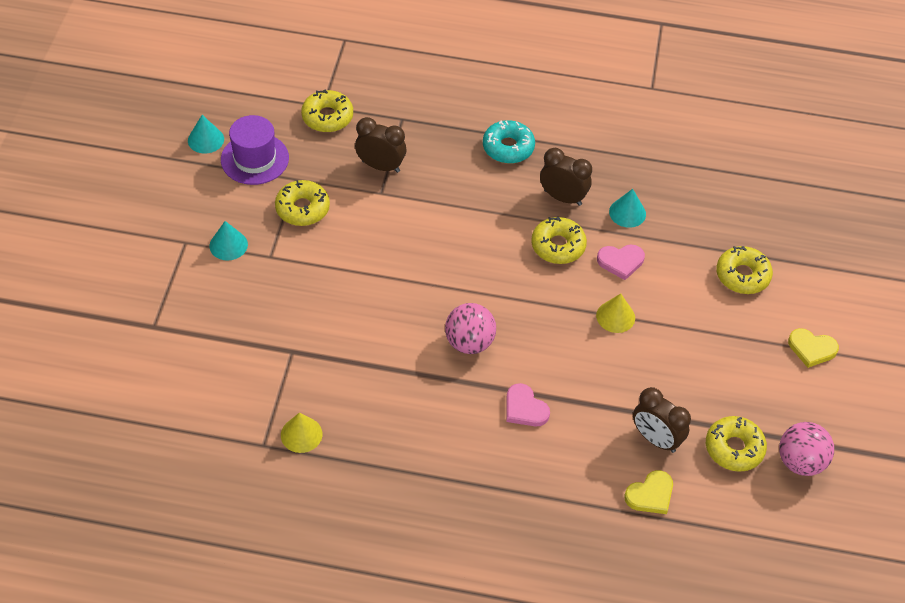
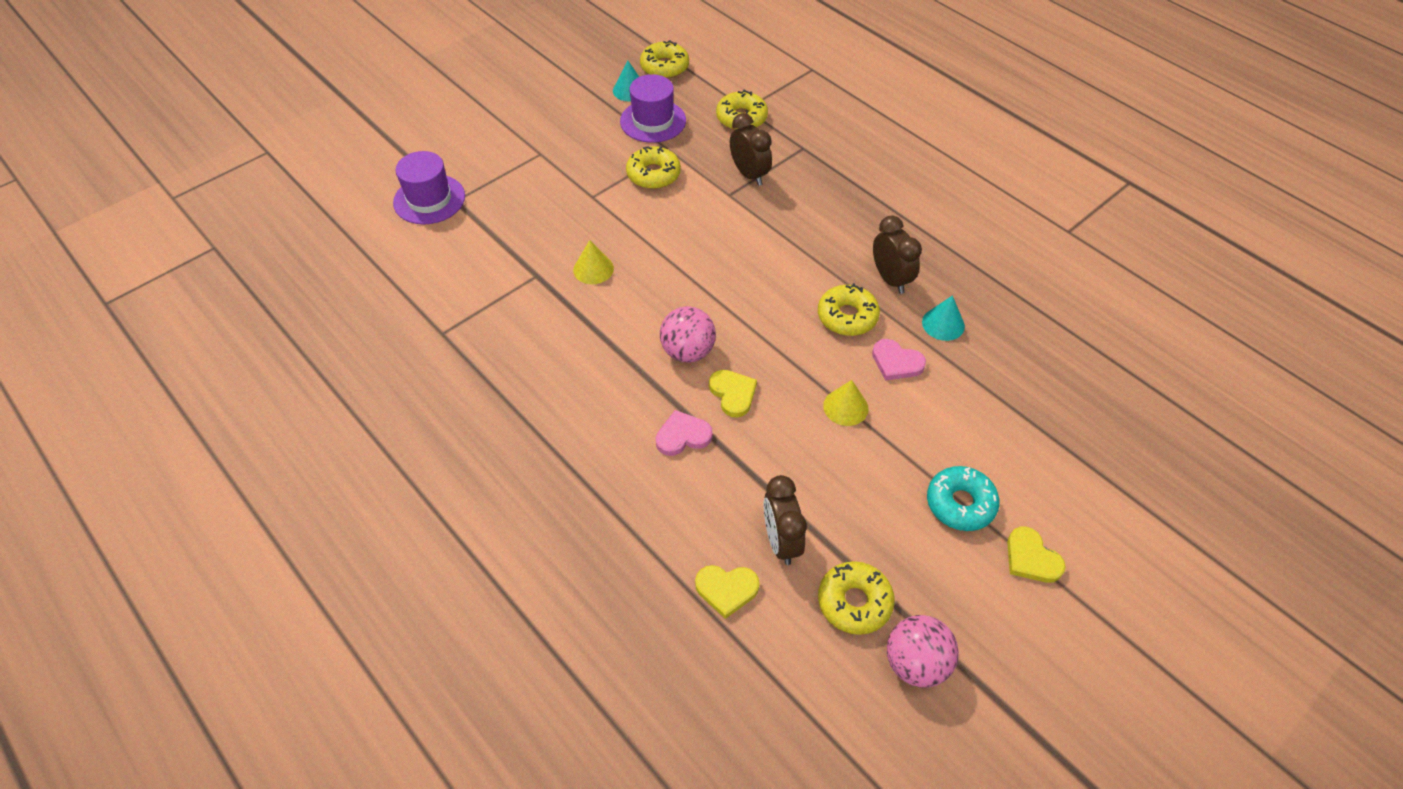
camera: 40 degrees right, 0 degrees up
(128, 339) = (429, 199): none -> purple hat
(228, 245) = (569, 172): turquoise cone -> none
(301, 434) = (478, 342): yellow cone -> yellow cone (593, 269)
(508, 147) = (877, 214): turquoise donut -> turquoise donut (960, 504)
(525, 408) = (682, 436): pink heart -> pink heart turned 75 degrees clockwise
(531, 355) = (733, 394): none -> yellow heart
(742, 275) = (1015, 444): yellow donut -> yellow donut (664, 67)

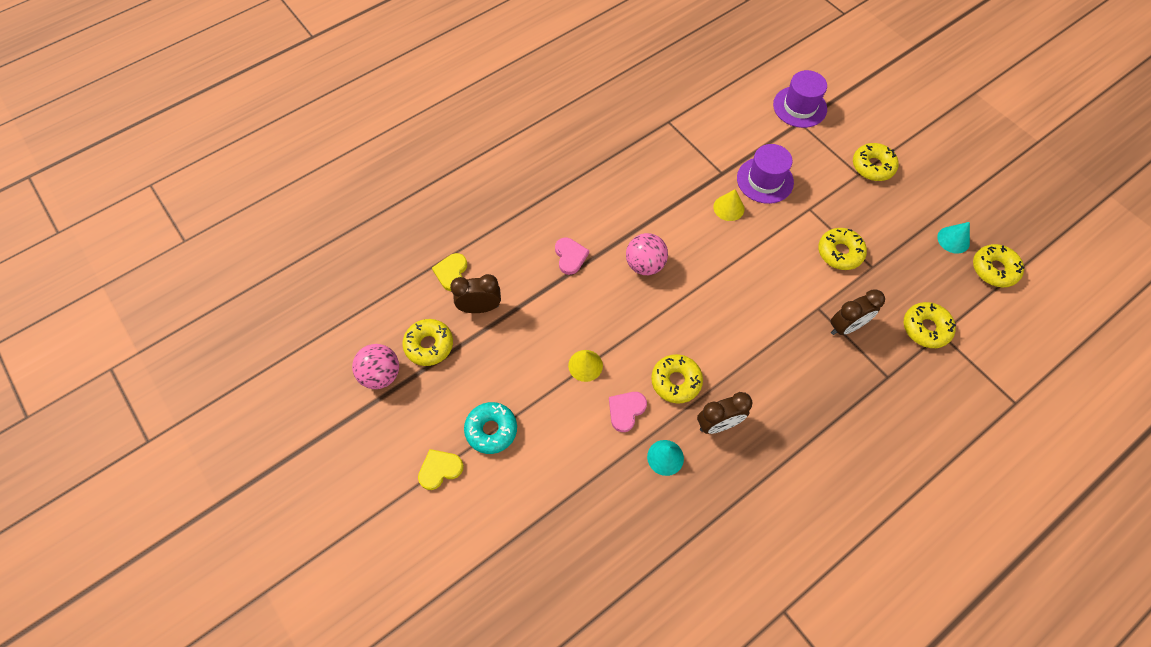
camera: 95 degrees right, 10 degrees up
(529, 142) = (872, 166): none -> yellow donut
(653, 121) = (911, 256): purple hat -> purple hat (765, 180)
(733, 394) = (604, 291): yellow heart -> none

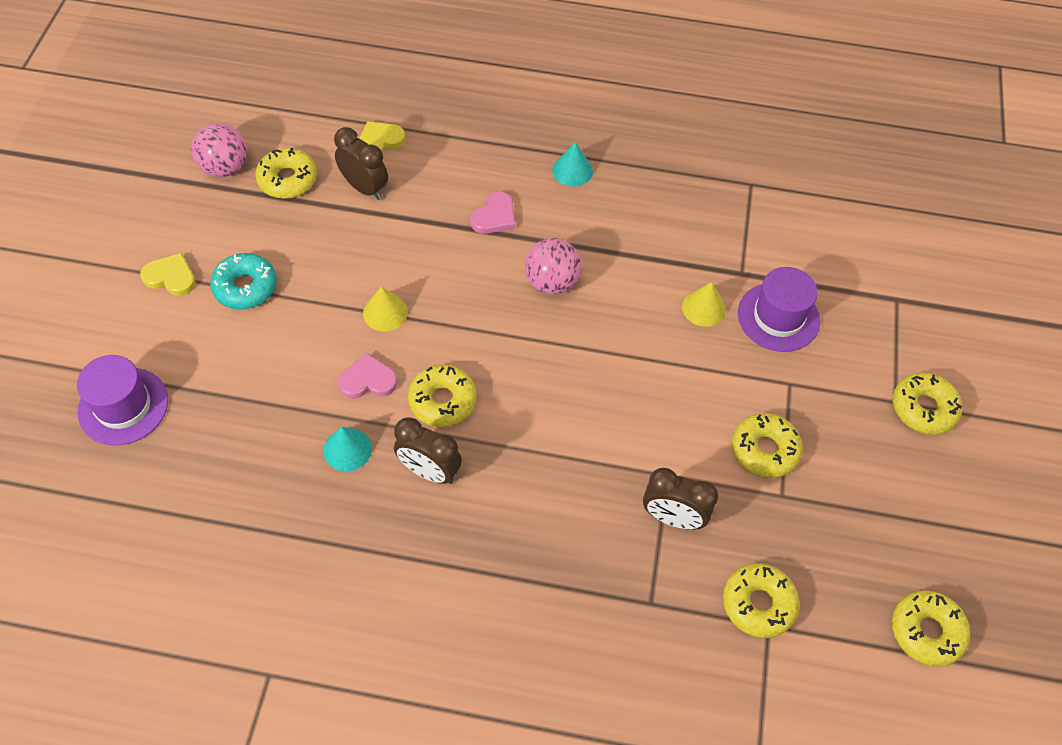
camera: 45 degrees right, 5 degrees down
(799, 107) = (918, 285): purple hat -> purple hat (123, 406)
(953, 239) = (918, 559): turquoise cone -> turquoise cone (572, 170)

